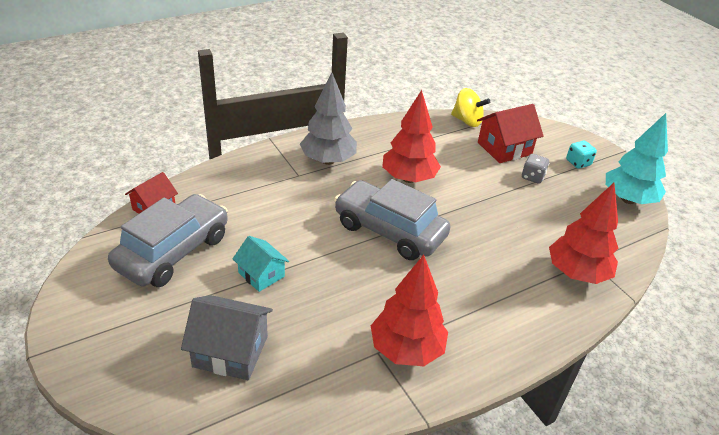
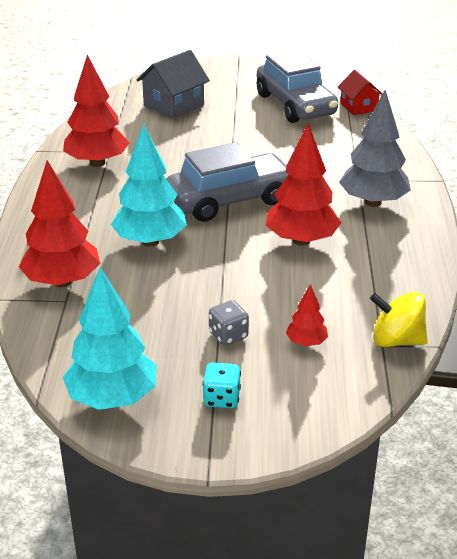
camera: 125 degrees right, 5 degrees down
(261, 274) = (235, 130): turquoise house -> none
(467, 121) = (396, 340): yellow spinning top -> yellow spinning top turned 45 degrees clockwise
(485, 250) = (150, 241): none -> turquoise tree
(504, 148) = (306, 342): red house -> red tree

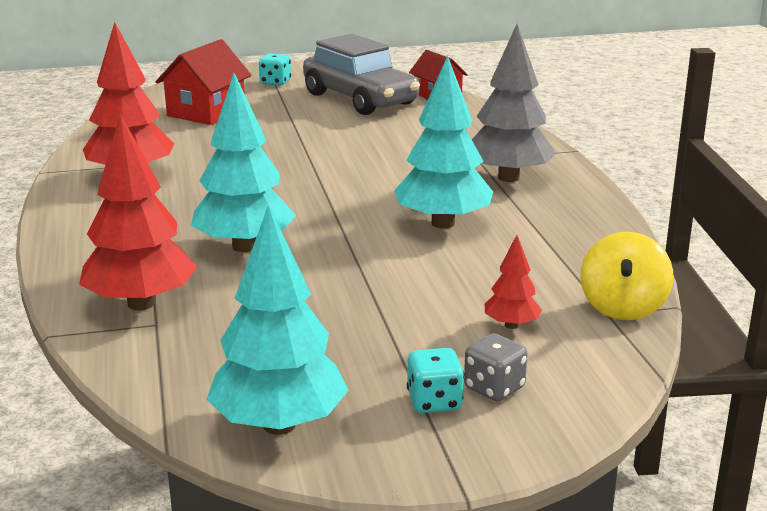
camera: 15 degrees left, 10 degrees down
(174, 105) = (206, 112): grey house -> red house
(228, 335) = (404, 331): grey dice -> grey dice (494, 388)
(230, 200) = (329, 194): grey car -> none
(237, 79) = (275, 82): none -> turquoise dice
(301, 240) = (443, 223): red tree -> turquoise tree
(396, 340) = (623, 307): yellow spinning top -> yellow spinning top turned 75 degrees counterclockwise

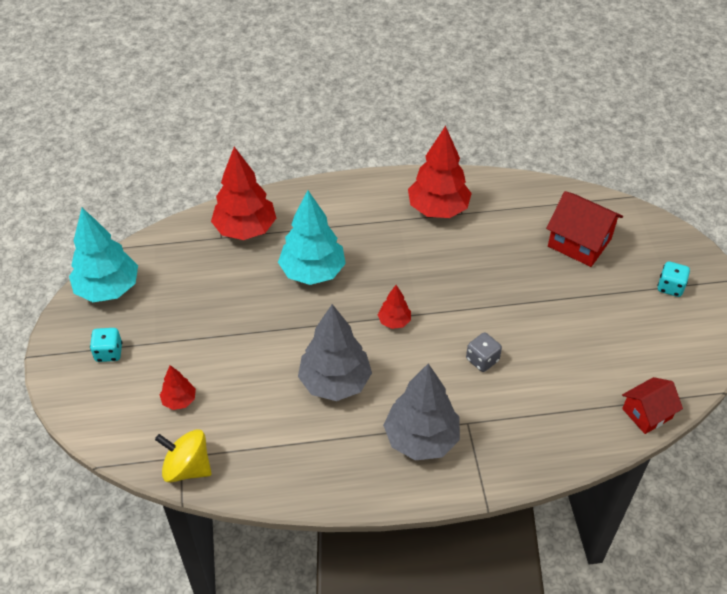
camera: 95 degrees right, 25 degrees up
(335, 195) = (394, 321): none -> red tree
(360, 99) = (625, 349): grey car -> none
(443, 223) = (335, 382): turquoise tree -> grey tree
(494, 388) = (113, 381): grey dice -> grey dice (482, 360)

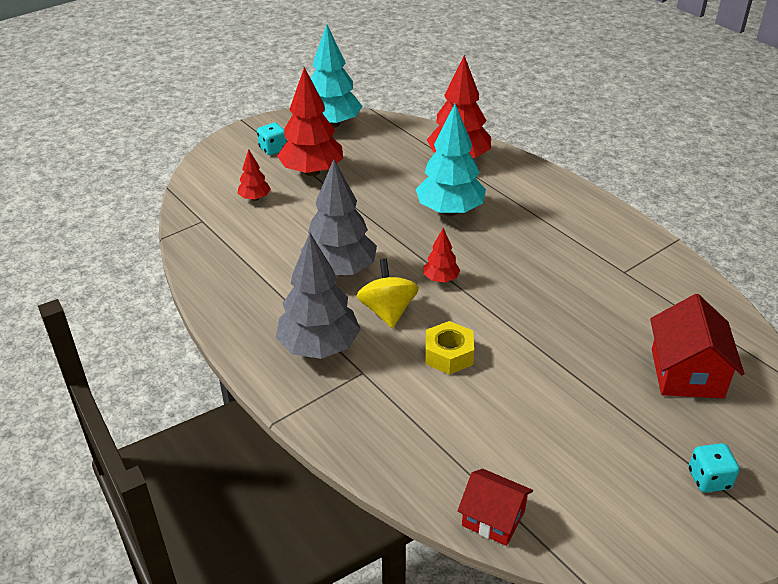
camera: 60 degrees right, 10 degrees down
(187, 468) = (194, 228): yellow spinning top -> yellow spinning top (388, 311)
(438, 209) = (610, 254): red tree -> red tree (312, 171)
(482, 360) = (448, 355): grey dice -> yellow nut

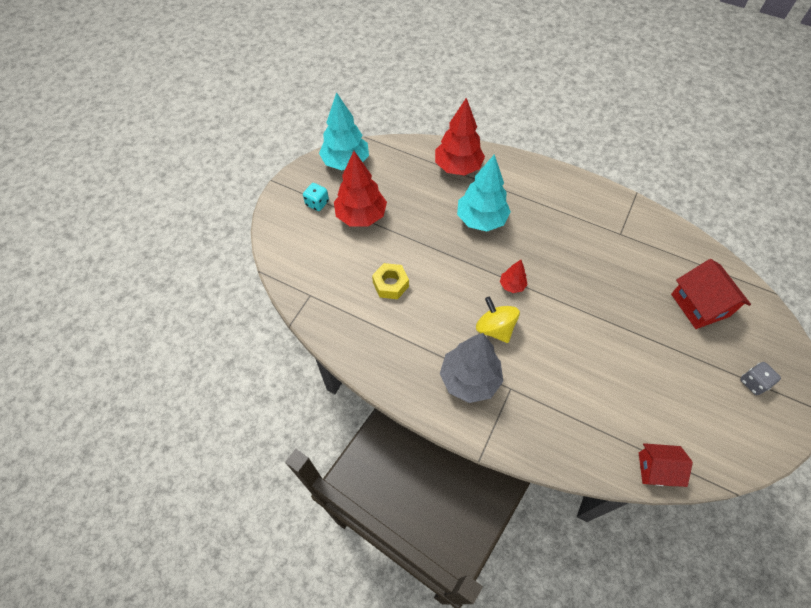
camera: 25 degrees left, 20 degrees up
(255, 198) = (335, 258): red tree -> none
(339, 270) = (440, 304): grey tree -> none
(448, 355) = (555, 350): yellow nut -> yellow nut (390, 284)
(709, 479) = (753, 382): turquoise dice -> grey dice

